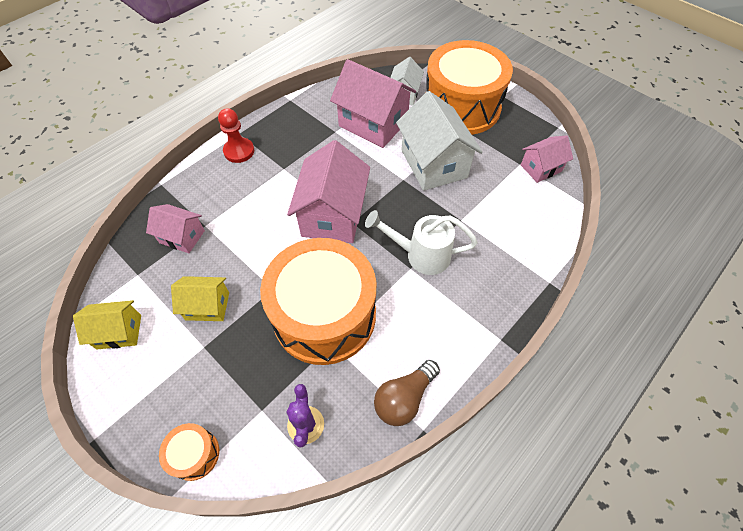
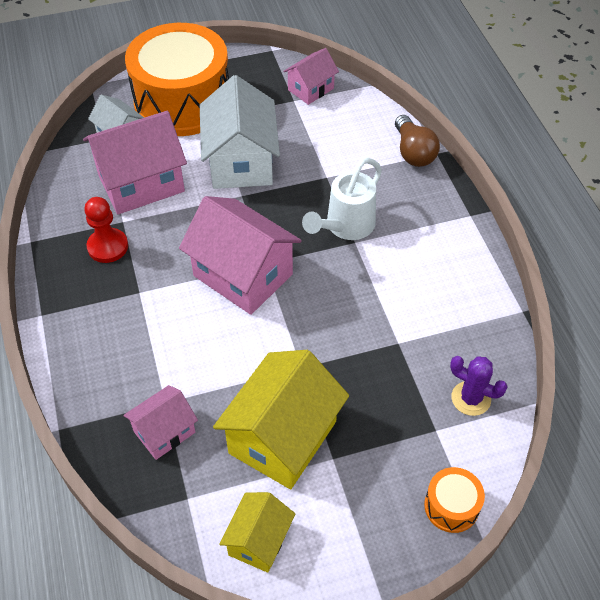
camera: 60 degrees left, 5 degrees down
(207, 306) = (282, 437): yellow house -> yellow house, size x1.81
(239, 151) = (73, 325): red pawn -> red pawn (108, 247)
(324, 315) = (363, 335): orange drum -> none
(404, 398) = (486, 310): brown light bulb -> brown light bulb (413, 152)
(434, 164) = (241, 162): white house -> white house turned 75 degrees clockwise
(541, 168) = (310, 89): pink house -> pink house turned 45 degrees clockwise

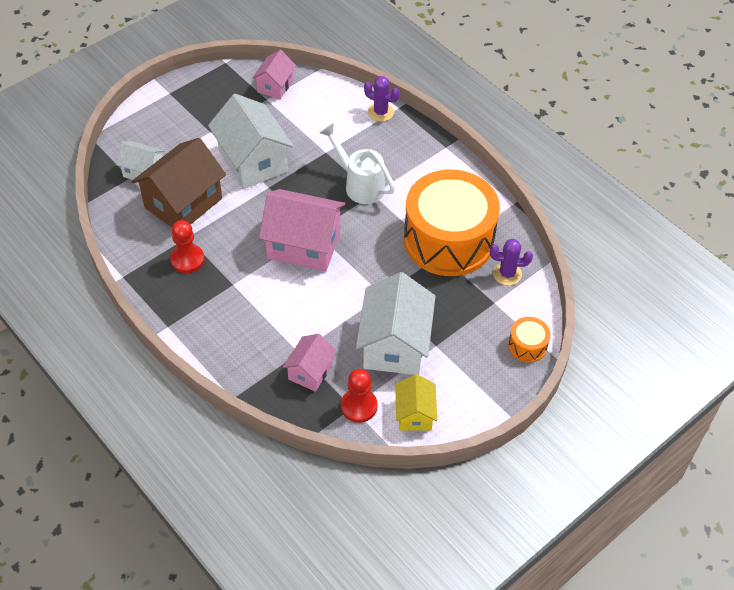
camera: 25 degrees left, 0 degrees up
(141, 183) = (183, 203): pink house -> brown house
(183, 102) = (177, 128): orange drum -> orange drum (448, 240)
(196, 501) = (359, 406): none -> red pawn
(282, 437) = (394, 344): yellow house -> white house
(345, 226) = (360, 185): white watering can -> white watering can turned 120 degrees clockwise
(413, 152) = (380, 112): brown light bulb -> purple cactus

